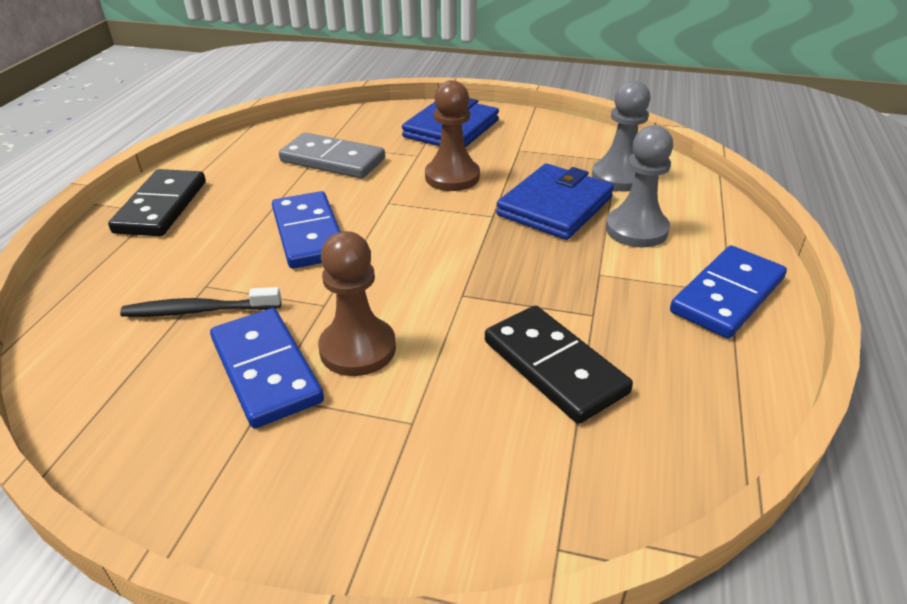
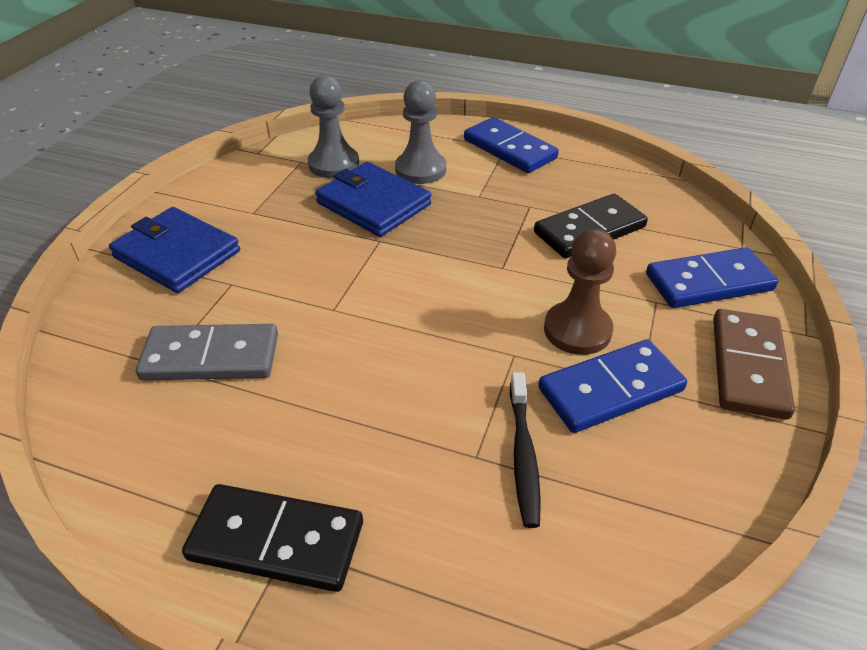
camera: 85 degrees left, 5 degrees up
(285, 503) = (748, 366): none -> brown domino
(309, 233) = (385, 371): blue domino -> blue domino (708, 282)
(333, 160) = (211, 357): grey domino -> grey domino turned 60 degrees clockwise
(452, 177) = (295, 260): brown pawn -> none

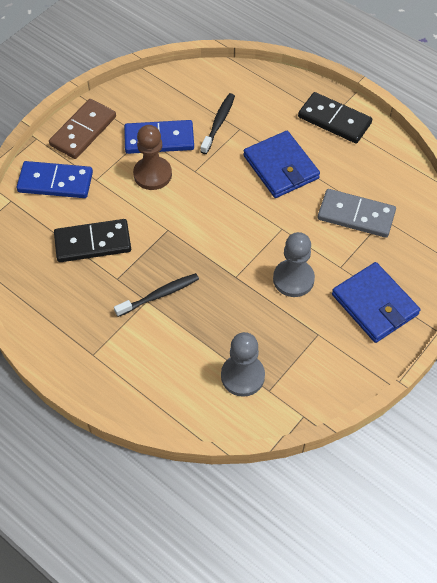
camera: 160 degrees left, 15 degrees up
(373, 204) = (227, 315): blue wallet -> blue wallet (281, 167)
(420, 170) = (175, 346): grey pawn -> grey pawn (293, 279)
(467, 203) = (159, 295): none -> black toothbrush
(509, 149) = (91, 350): blue domino -> none

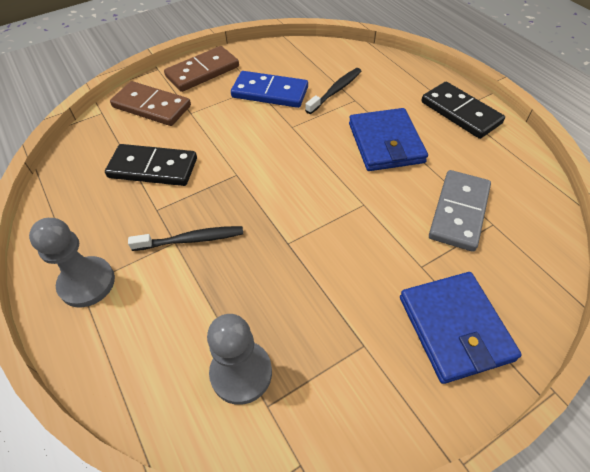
camera: 20 degrees right, 5 degrees down
(55, 182) = (151, 107): blue domino -> brown domino
(152, 174) = (247, 120): brown pawn -> none
(293, 279) = (356, 265): grey pawn -> grey pawn (87, 283)
(356, 215) = (458, 212): grey domino -> grey domino turned 75 degrees clockwise

